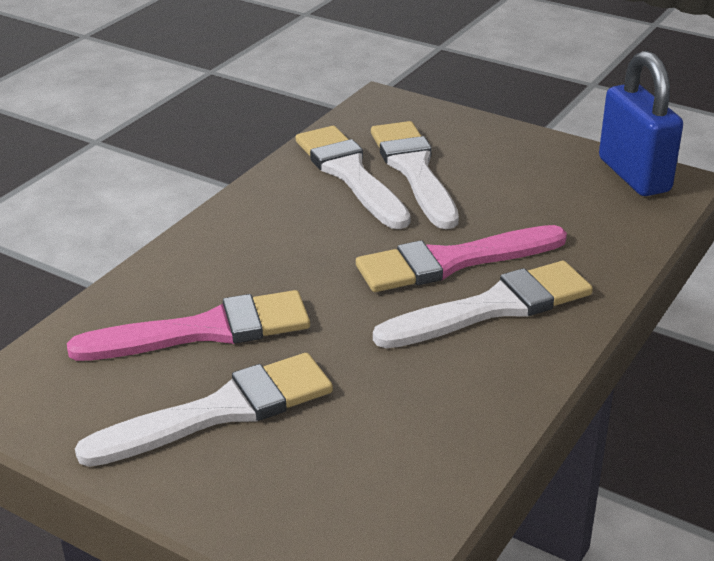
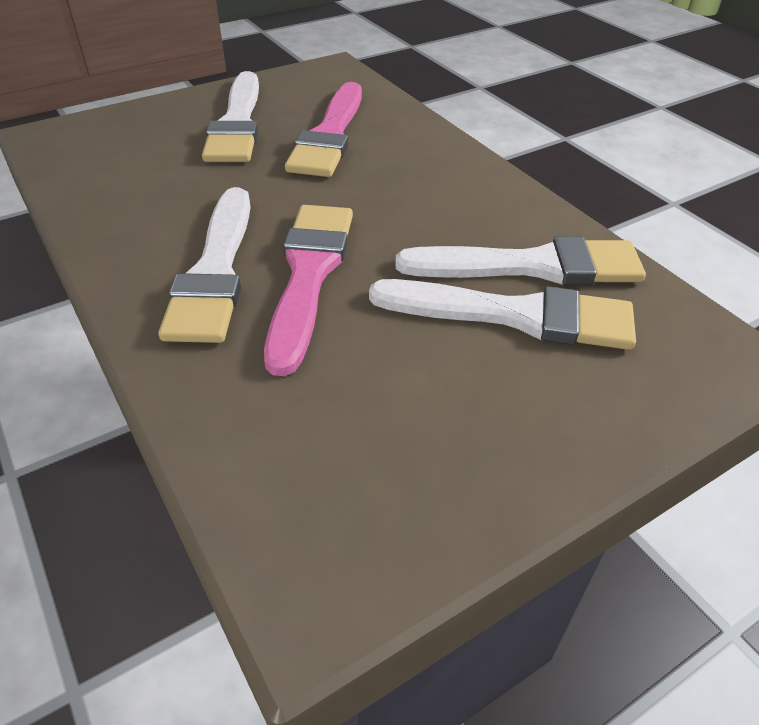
camera: 115 degrees right, 10 degrees up
(634, 175) = (369, 543): blue padlock -> none

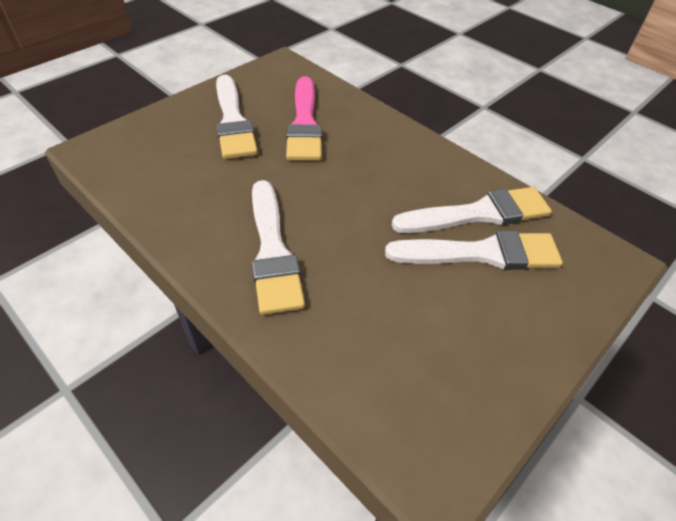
camera: 15 degrees left, 5 degrees up
(309, 275) = (338, 243): pink brush -> none

